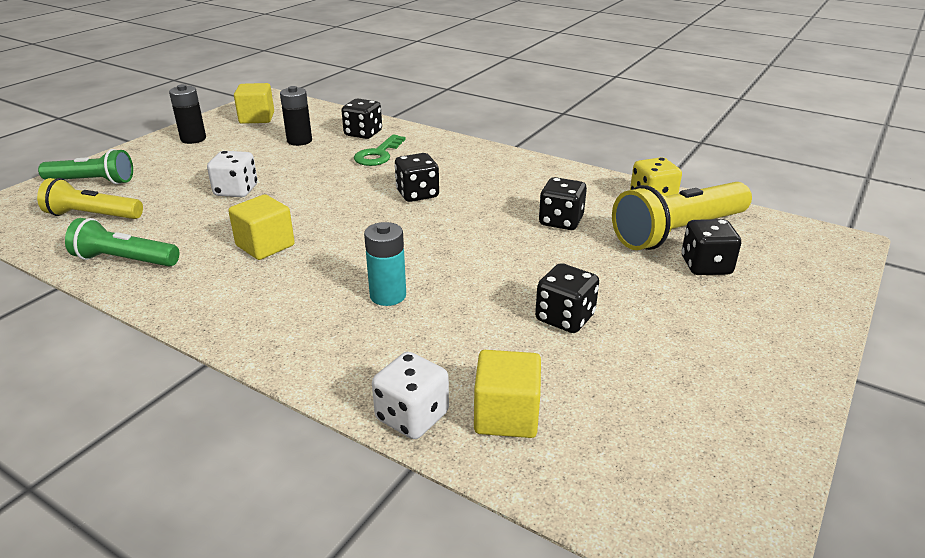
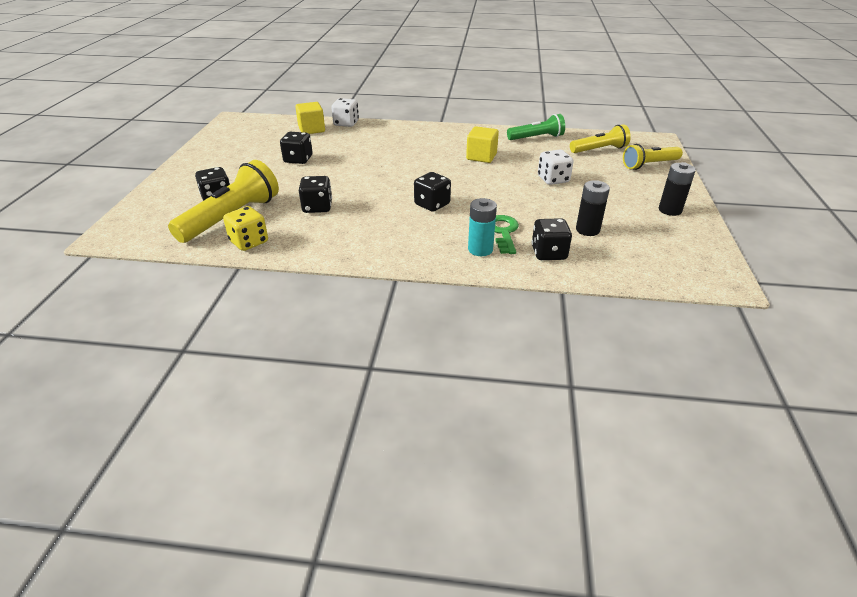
camera: 155 degrees right, 5 degrees up
(92, 181) = (649, 165): green flashlight -> yellow flashlight
(257, 118) = (673, 247): yellow cube -> none
(388, 295) = (391, 151): turquoise battery -> turquoise battery (480, 249)

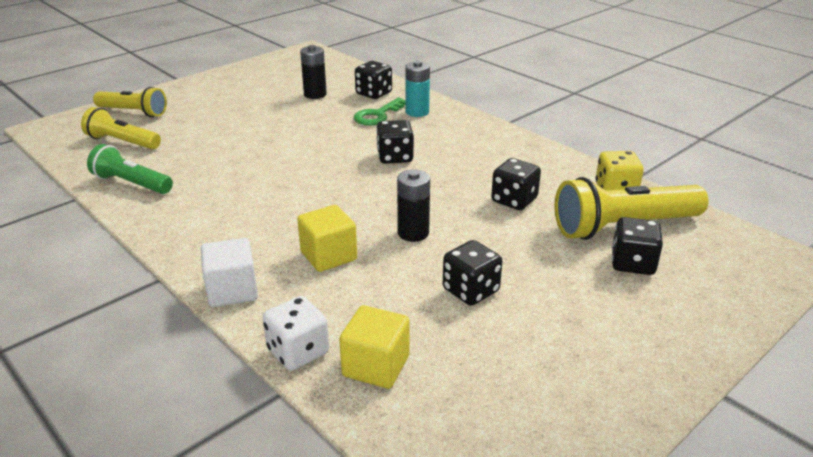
camera: 140 degrees left, 5 degrees down
(402, 127) = (232, 291): none -> white cube
(481, 156) = (245, 187): yellow cube -> yellow cube (328, 256)
(553, 179) = (242, 134): white dice -> none
(670, 210) = (227, 83): black battery -> black battery (413, 233)

